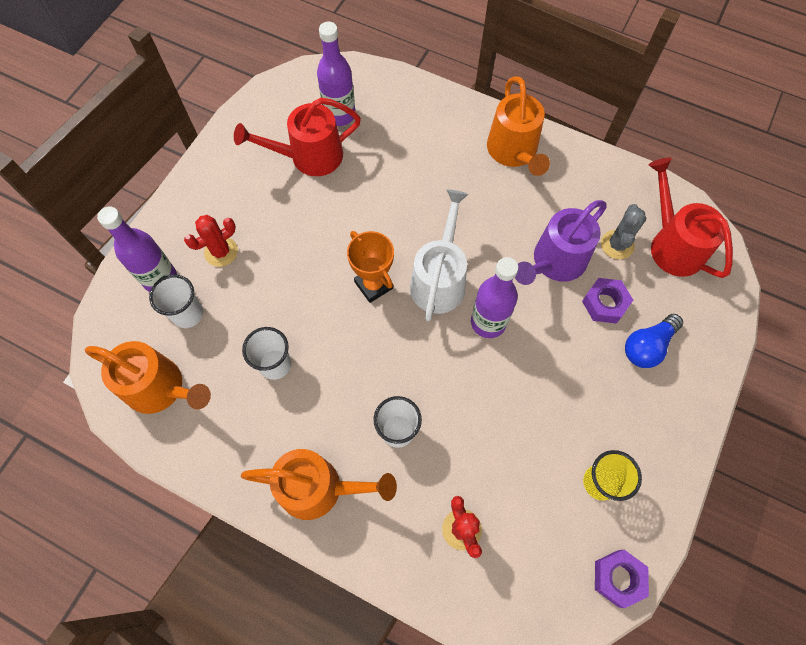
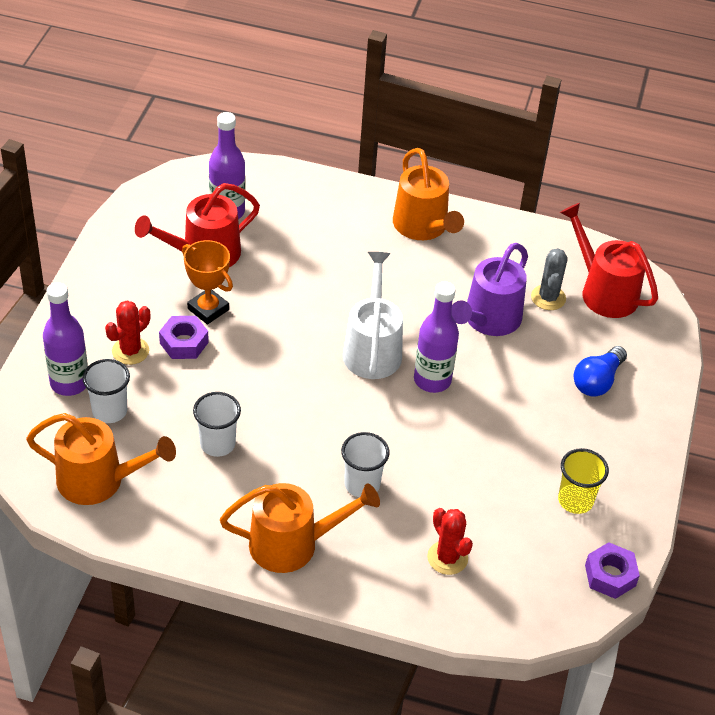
camera: 15 degrees left, 20 degrees down
(373, 285) = (304, 362): orange trophy -> orange trophy (208, 309)
(604, 303) = (547, 350): purple nut -> purple nut (184, 343)

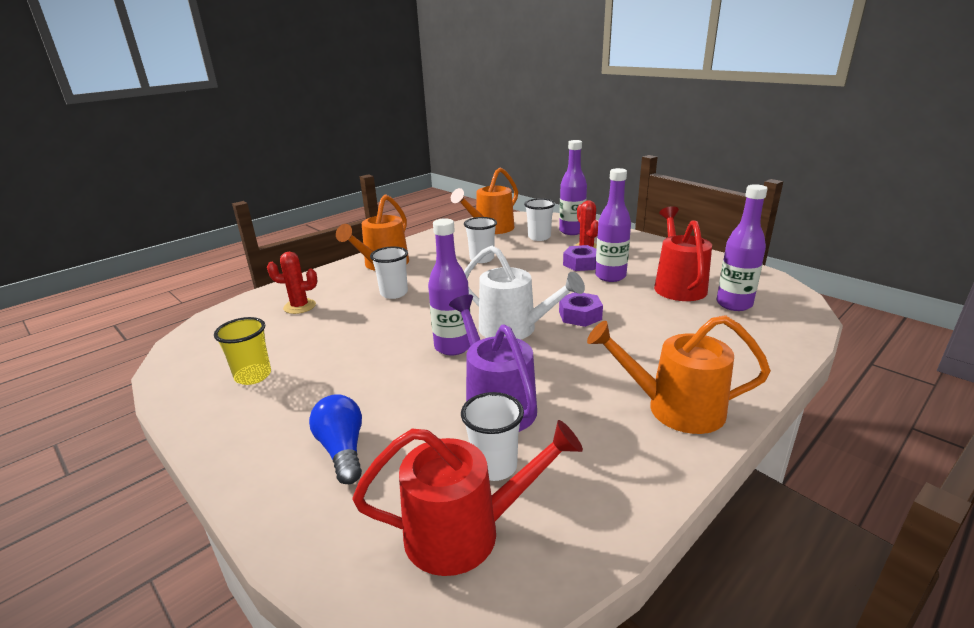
camera: 125 degrees right, 20 degrees down
(208, 309) = (610, 276): orange trophy -> purple bottle
(548, 298) = (494, 466): grey cactus -> white cup
(610, 575) = (177, 366): purple nut -> purple nut (580, 315)

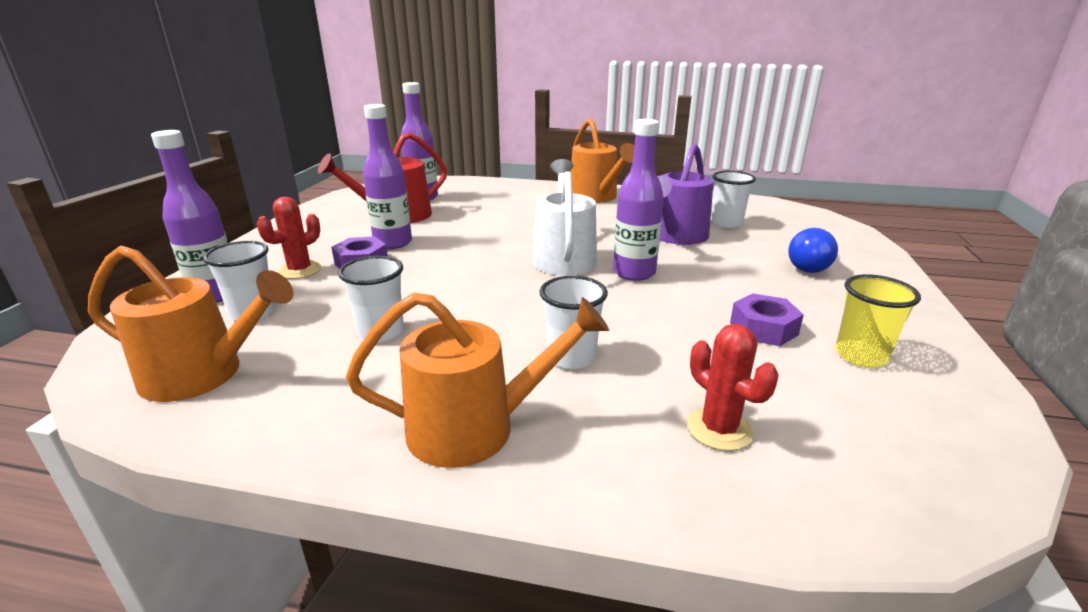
camera: 125 degrees left, 0 degrees up
(466, 532) = (775, 218): red watering can -> none
(580, 315) = (503, 239): purple nut -> purple nut (763, 328)

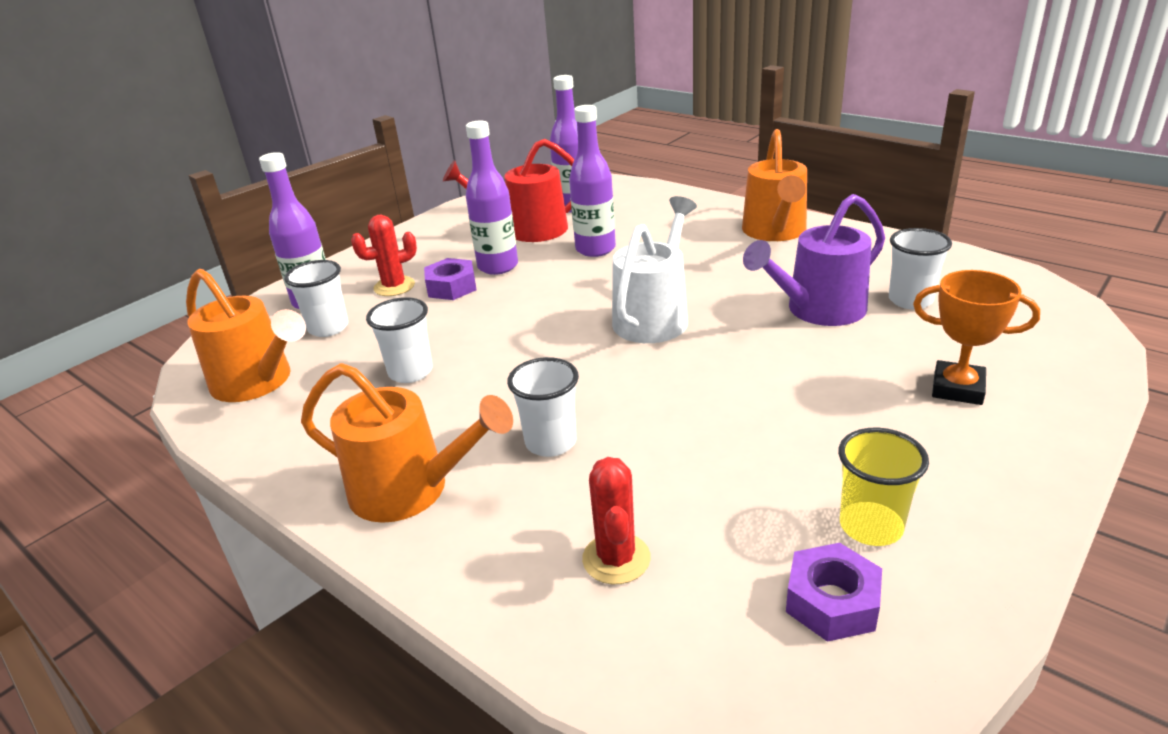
camera: 30 degrees right, 5 degrees up
(634, 273) = (713, 354): purple bottle -> purple bottle (595, 249)
(763, 328) = (789, 461): purple nut -> purple nut (831, 602)
(811, 265) = (957, 388): blue light bulb -> orange trophy

